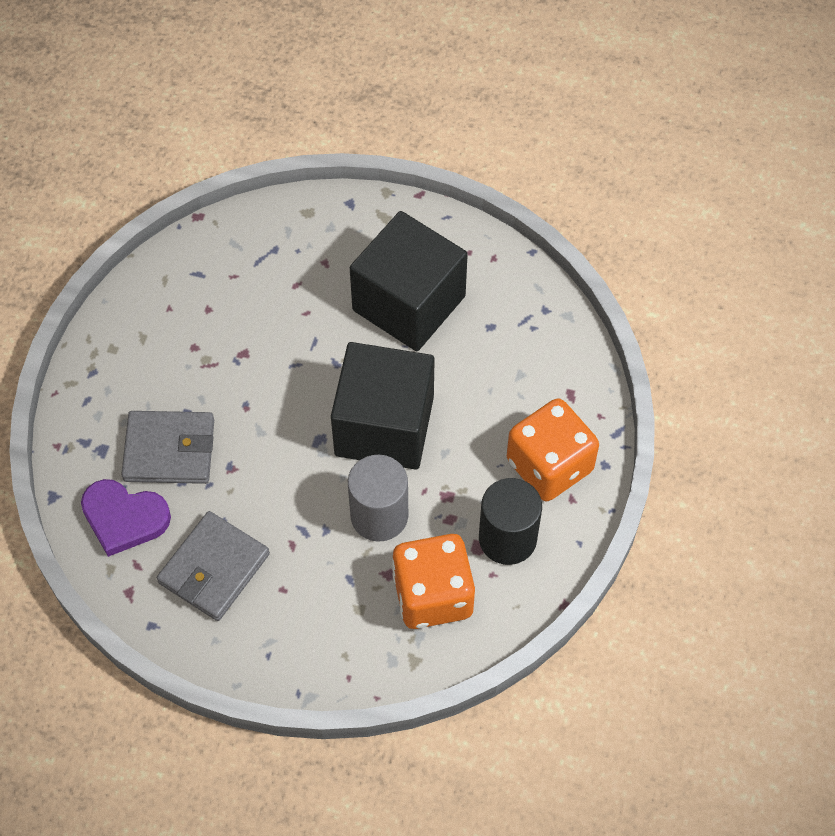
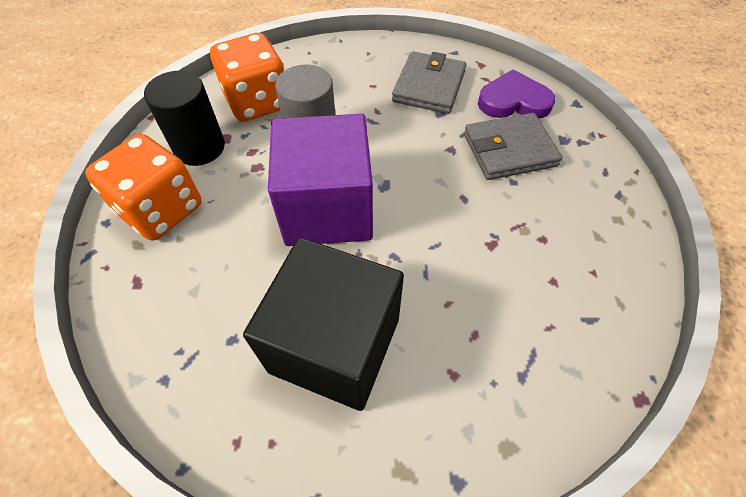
camera: 165 degrees right, 5 degrees down
(384, 426) = (327, 209): black cube -> purple cube

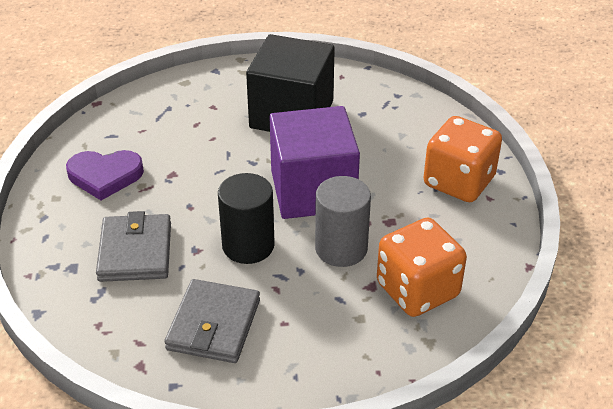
camera: 175 degrees right, 15 degrees down
(200, 148) = (455, 235): black cylinder -> black cylinder (248, 245)
(509, 150) = (135, 252): grey wallet -> grey wallet turned 75 degrees counterclockwise
(513, 101) = (113, 310): purple heart -> purple heart (105, 176)

